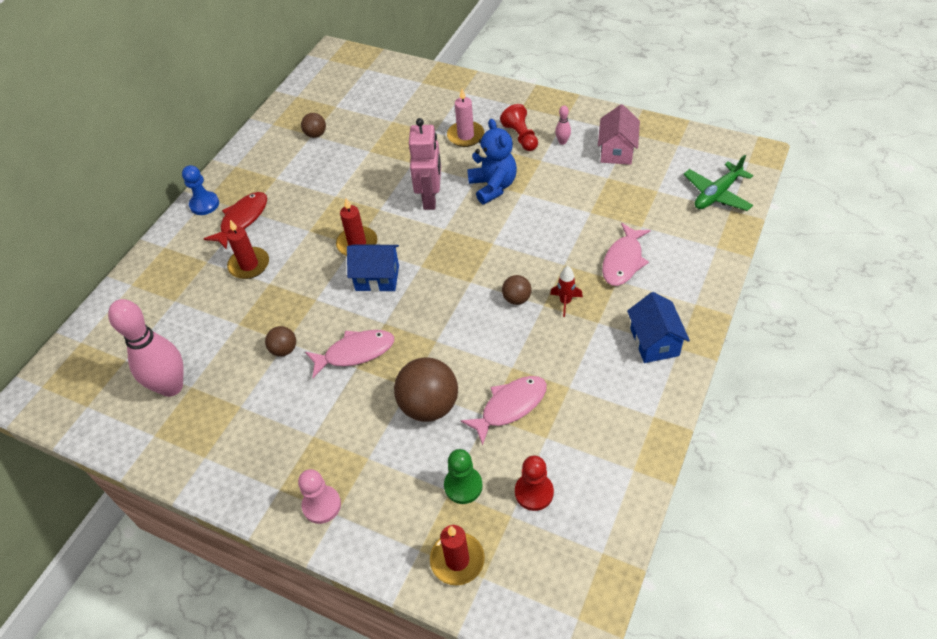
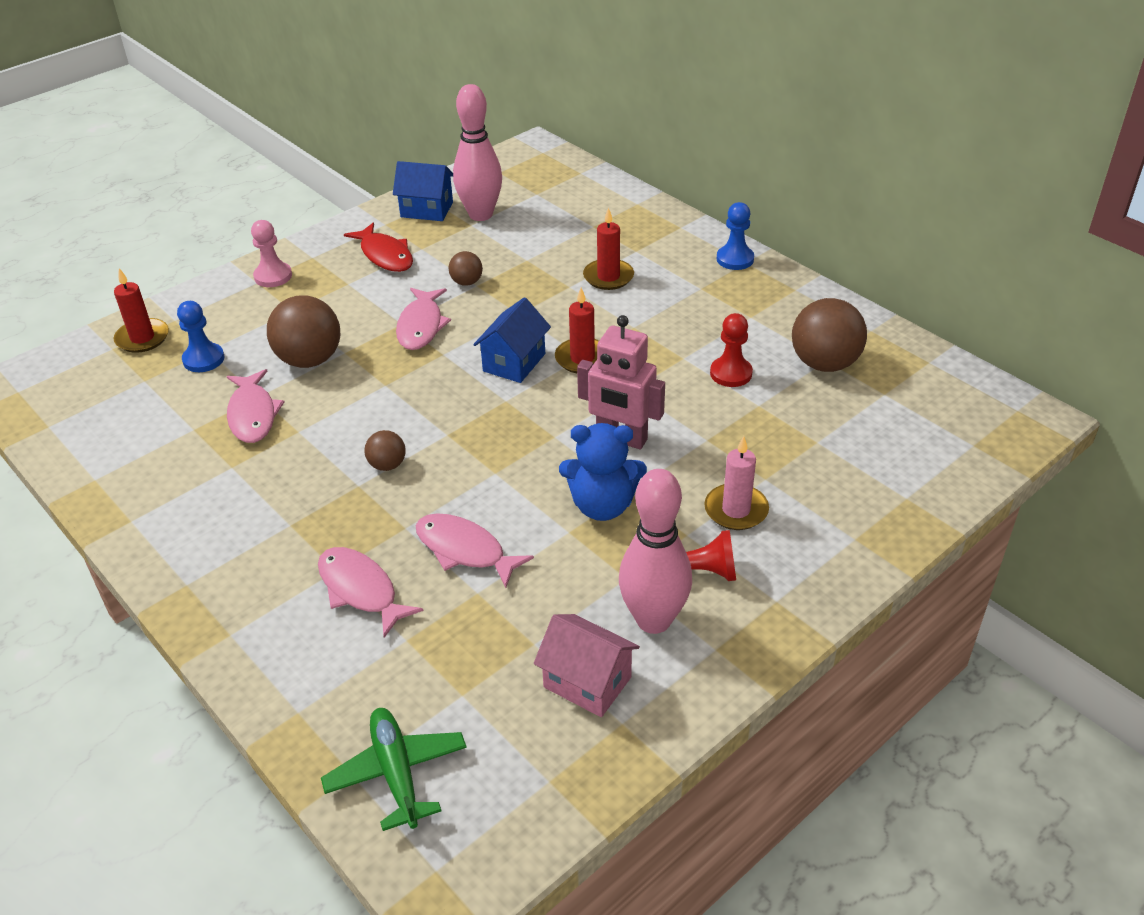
camera: 110 degrees right, 10 degrees down
(242, 219) = (688, 282): red fish -> red fish (385, 255)
(316, 134) = (824, 363): brown ball -> brown ball, size x1.95
(463, 486) = (203, 359): green pawn -> blue pawn
(534, 492) = (149, 402): red pawn -> red pawn (731, 373)
(562, 142) = (653, 620): pink bowling pin -> pink bowling pin, size x2.49
(564, 230) = (465, 550): none -> pink fish
(565, 302) = (345, 506): red rocket -> none
(654, 342) = (215, 564): blue house -> blue house (427, 210)

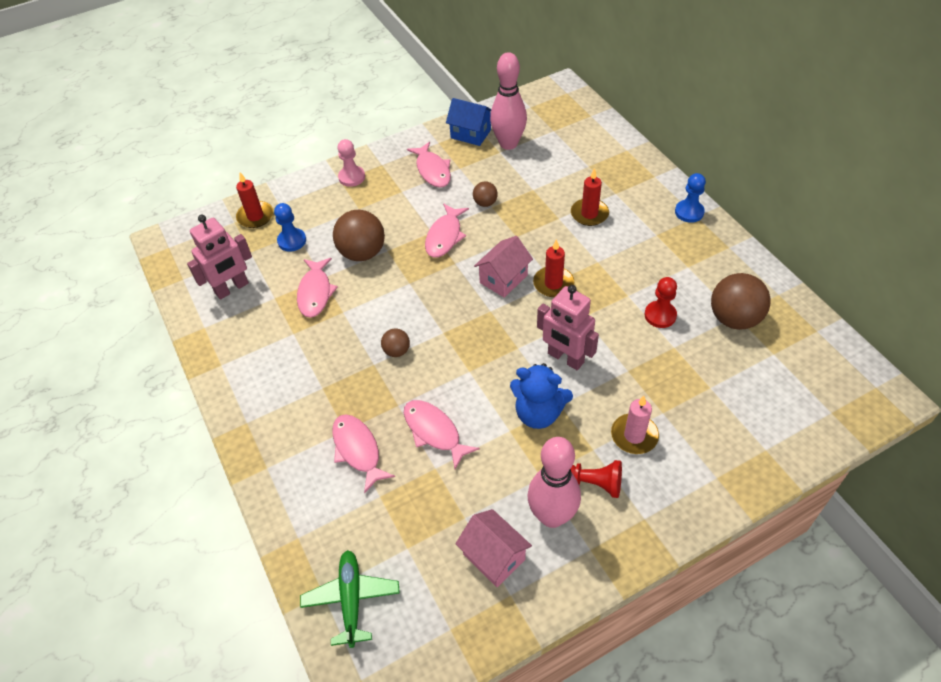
camera: 15 degrees right, 10 degrees up
(127, 427) = (232, 288): none -> pink robot
(385, 255) = (432, 170): red fish -> pink fish
(514, 362) = (503, 279): blue house -> pink house

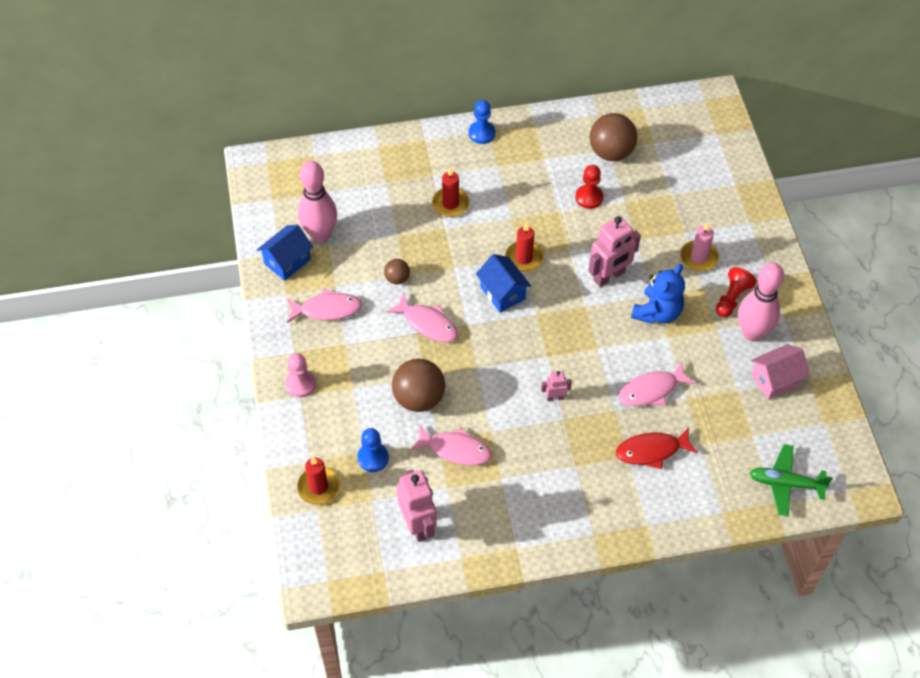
camera: 75 degrees left, 5 degrees up
(358, 450) = (651, 451): pink fish -> red fish
(397, 351) = (555, 397): brown ball -> pink robot
(503, 279) = (502, 293): pink house -> blue house

